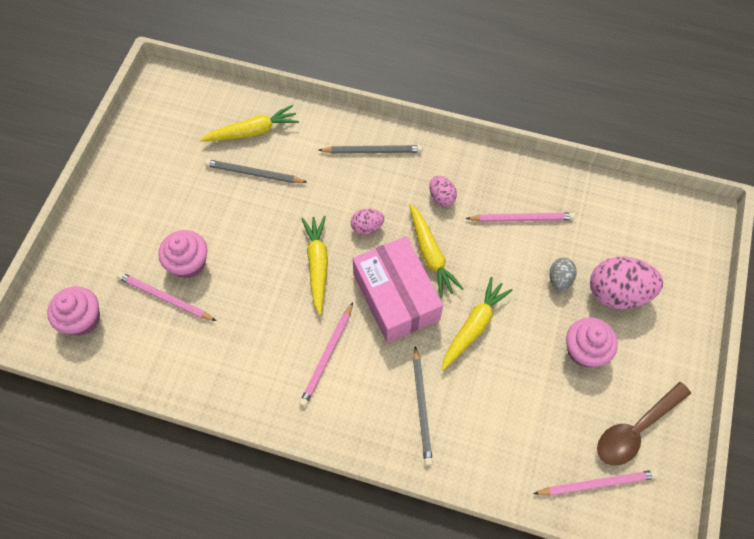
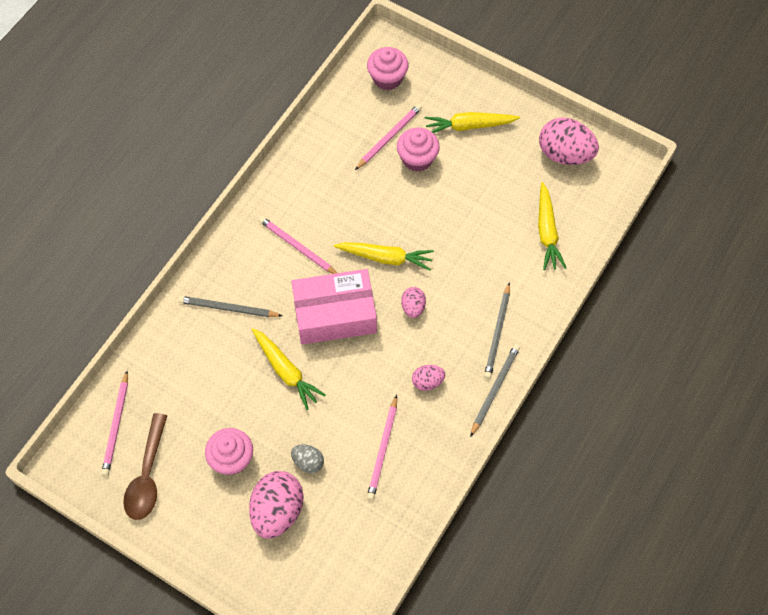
camera: 105 degrees right, 0 degrees up
(159, 132) = (565, 154): none -> pink egg
(254, 174) = (497, 224): grey pencil -> grey pencil (494, 389)
(430, 254) = (368, 354): yellow carrot -> yellow carrot (469, 126)
(636, 429) = (147, 475): brown spoon -> brown spoon turned 150 degrees counterclockwise

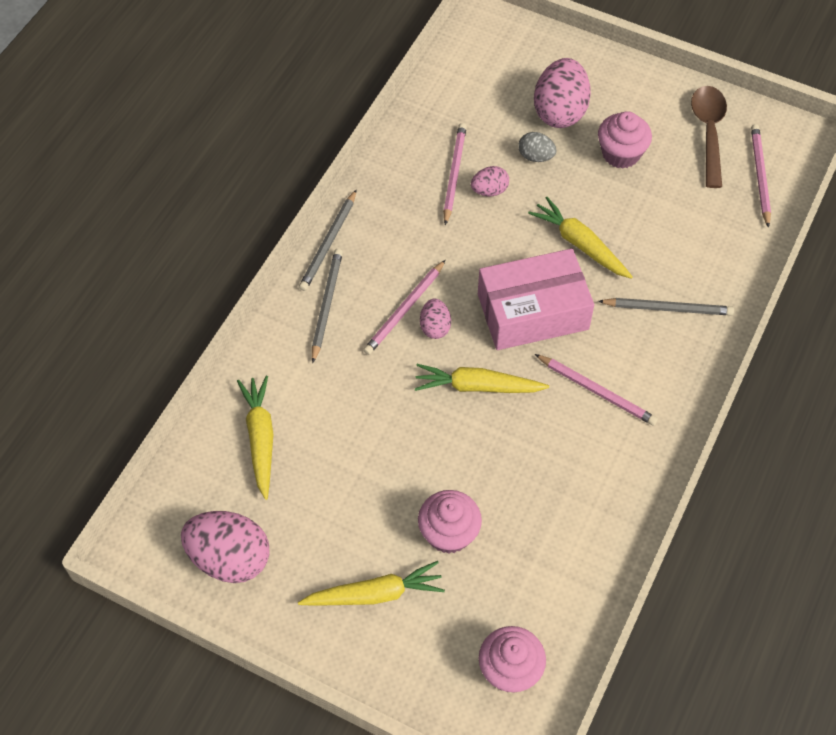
camera: 175 degrees right, 5 degrees down
(389, 137) = (494, 565): pink pencil -> pink pencil (404, 310)
(427, 382) = (409, 245): pink egg -> pink egg (489, 190)

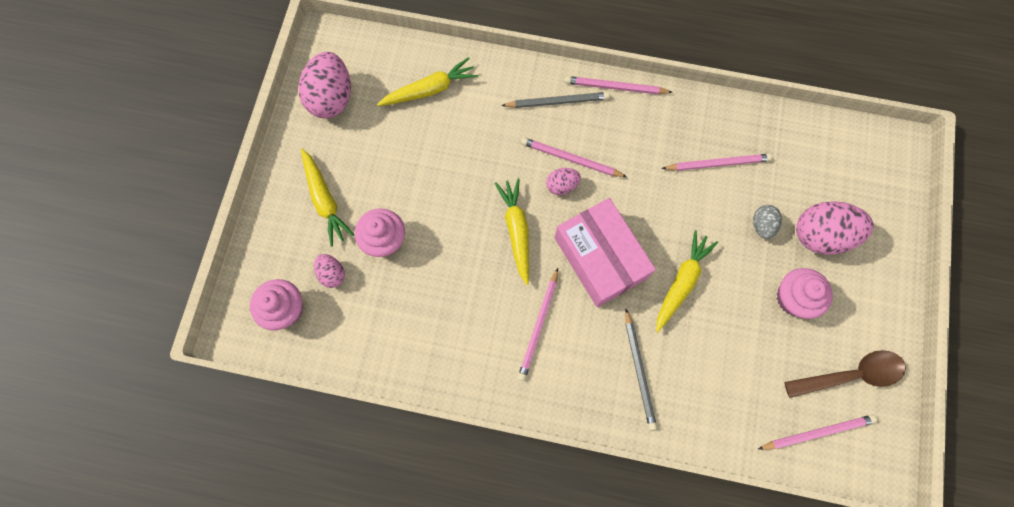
camera: 75 degrees right, 15 degrees up
(329, 243) = (615, 87): grey pencil -> pink pencil
(489, 190) = (711, 196): pink egg -> pink egg (332, 274)

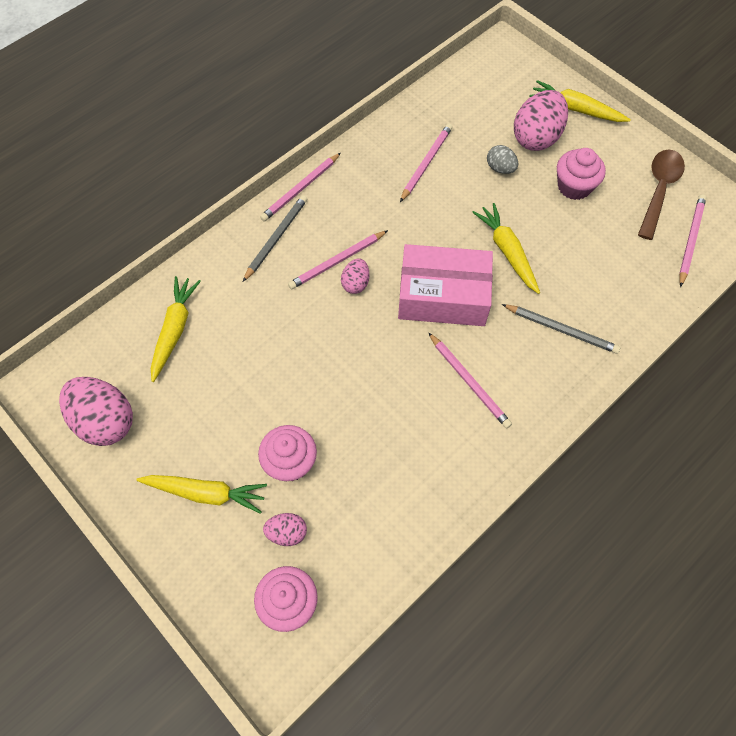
camera: 55 degrees left, 10 degrees down
(516, 231) = (369, 344): yellow carrot -> yellow carrot (576, 109)

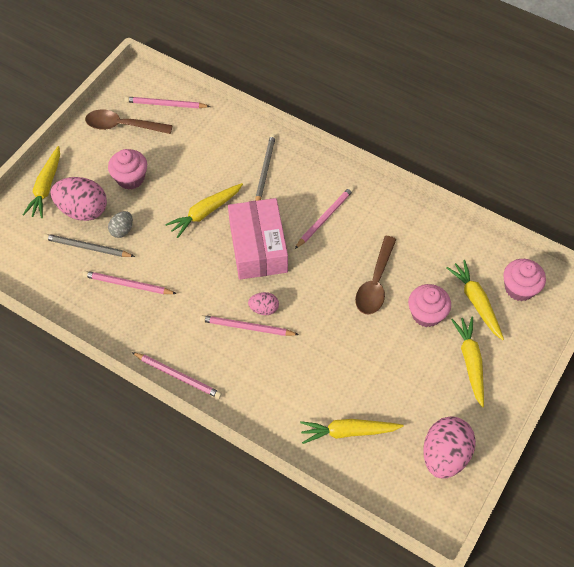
camera: 105 degrees left, 5 degrees down
(276, 238) = (236, 380): grey pencil -> grey pencil (87, 247)
(287, 533) = (476, 302): pink egg -> yellow carrot
(337, 261) = (247, 327): pink pencil -> pink pencil turned 150 degrees clockwise
(354, 414) = (375, 283): none -> brown spoon

